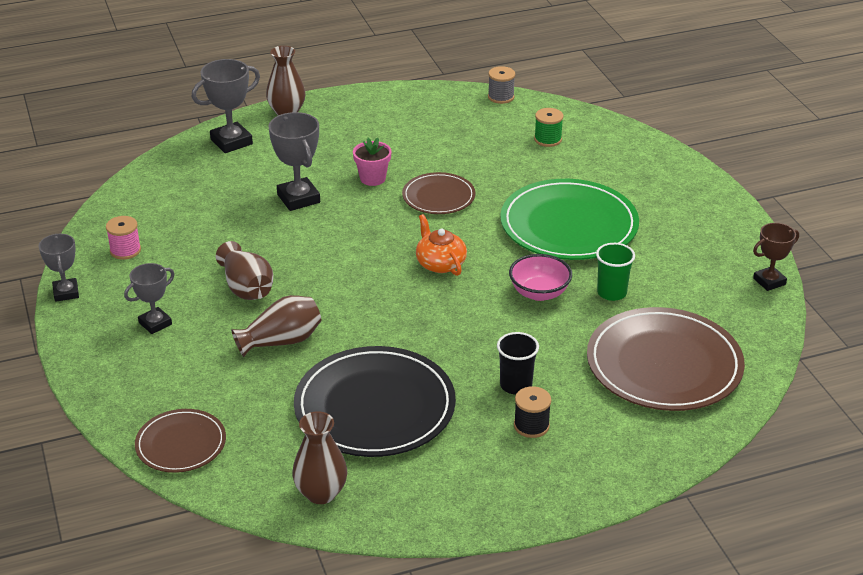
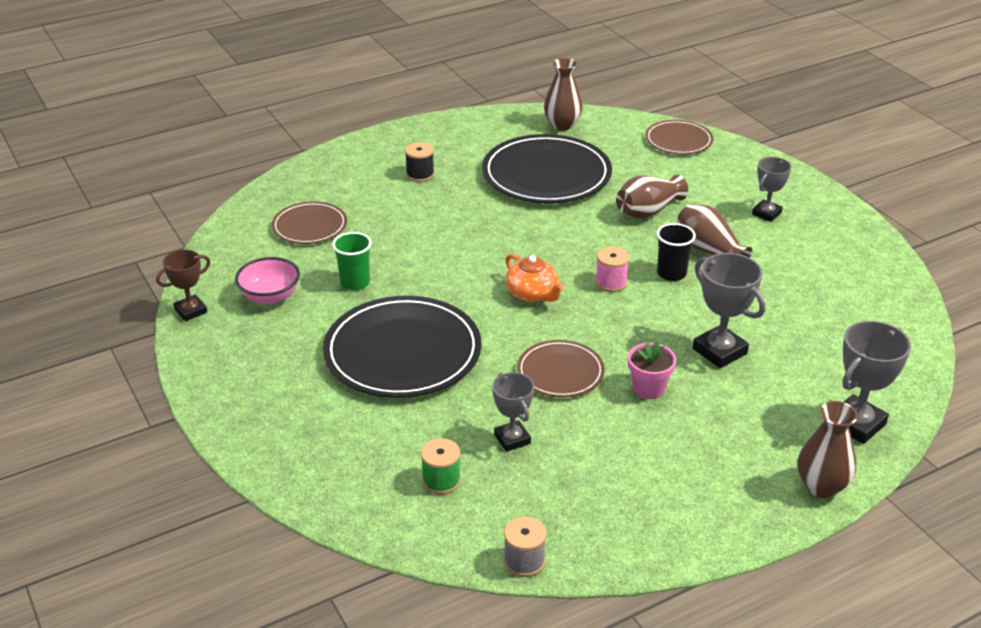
camera: 170 degrees right, 0 degrees up
(66, 293) = (869, 229): grey trophy -> grey trophy (512, 439)
(125, 250) = (854, 273): pink spool -> pink spool (611, 282)
(516, 385) = (437, 199): black cup -> black cup (671, 273)
(539, 293) = (427, 275): pink bowl -> pink bowl (270, 296)
(569, 225) = (402, 352): green plate -> black plate
(664, 364) = (309, 226): brown plate -> brown plate, size x0.54

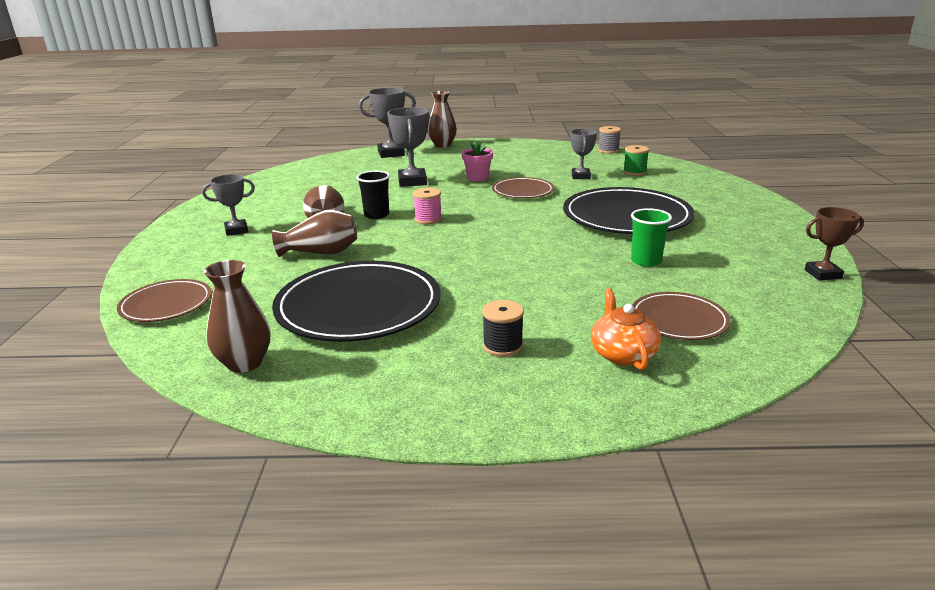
camera: 150 degrees left, 10 degrees down
(270, 296) = (736, 268): pink bowl -> none
(532, 293) = (495, 225): orange teapot -> orange teapot (622, 353)

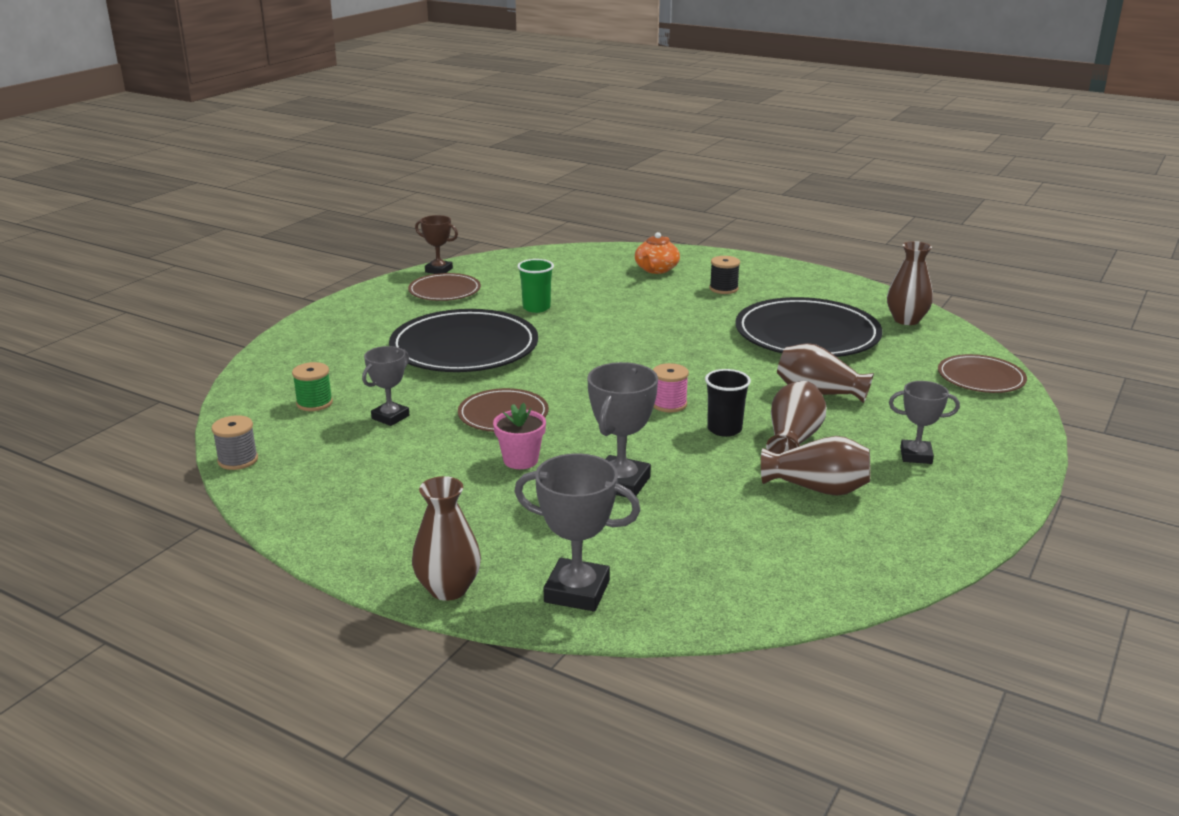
camera: 150 degrees left, 0 degrees up
(299, 202) = (817, 488): none -> brown vase
(678, 320) = (591, 274): brown plate -> brown plate (444, 291)

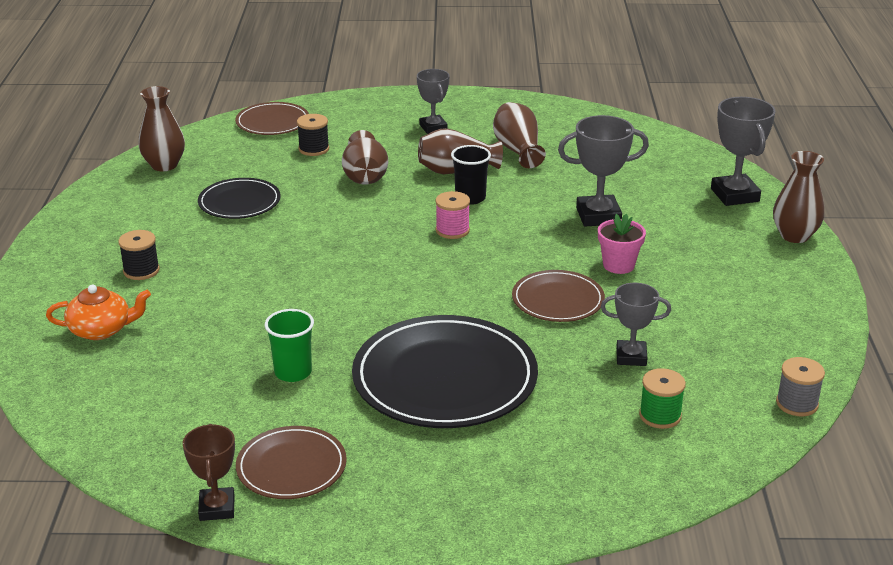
camera: 120 degrees left, 5 degrees up
(807, 334) = (239, 202): black plate -> black plate, size x0.54
(899, 383) = (314, 149): none -> black spool

